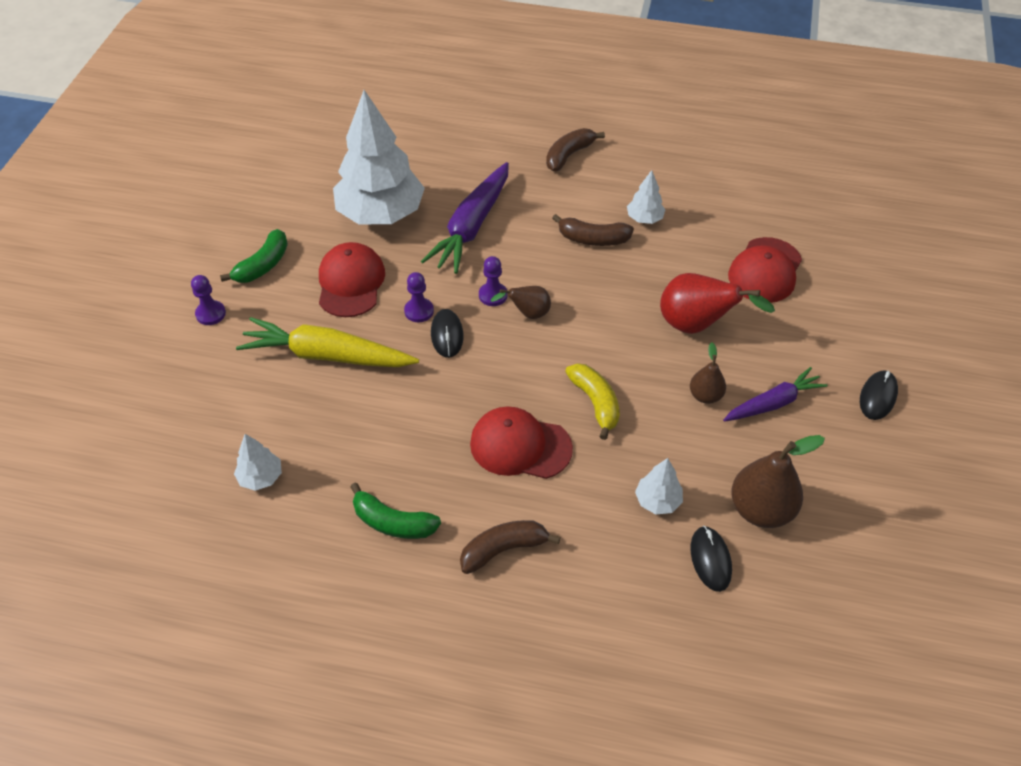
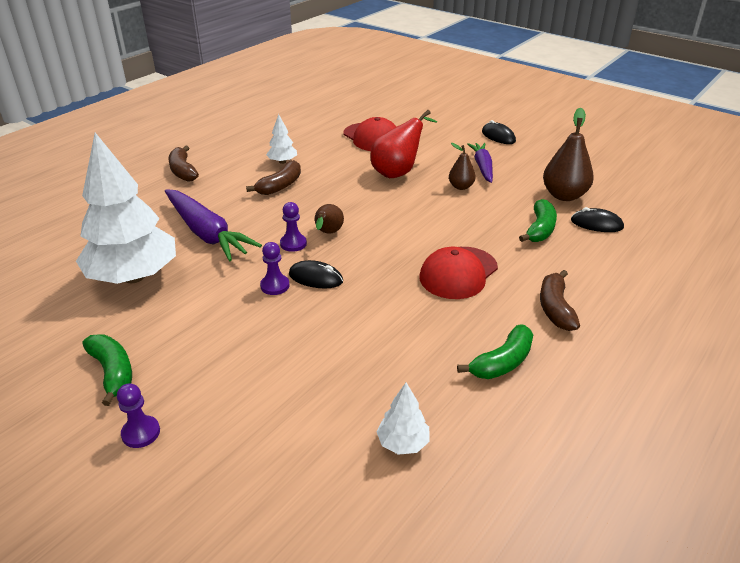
camera: 65 degrees left, 15 degrees down
(326, 355) = (279, 356): yellow carrot -> none
(351, 283) = (201, 317): red cap -> none
(595, 403) = (438, 229): yellow banana -> none
(657, 501) = (540, 229): white tree -> green banana

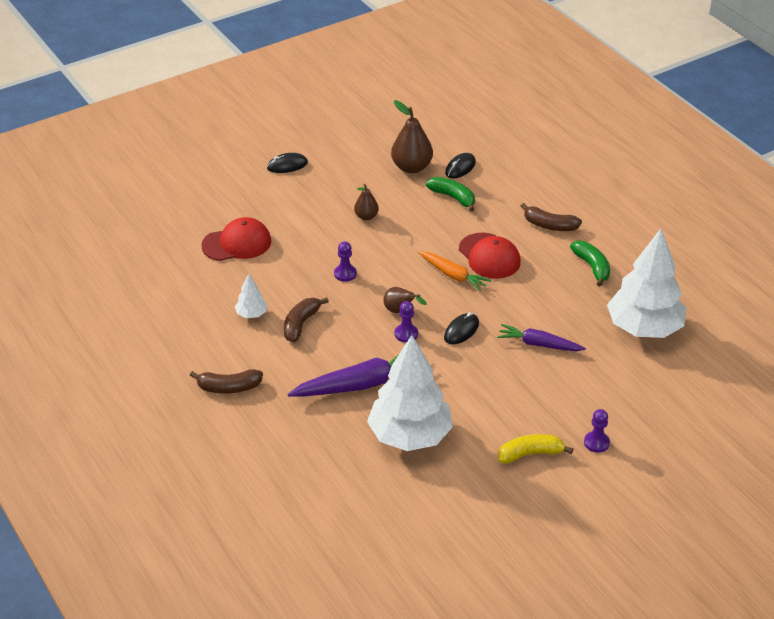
camera: 70 degrees left, 5 degrees up
(113, 372) = (530, 454): green banana -> yellow banana
(275, 286) = (461, 355): purple pawn -> purple pawn (345, 274)
(280, 186) = (301, 324): brown banana -> brown banana turned 120 degrees counterclockwise
(398, 172) = (318, 245): red pear -> none
(403, 443) = (644, 328): white tree -> white tree, size x2.36
(406, 255) = (453, 275): none -> orange carrot
(482, 167) = (339, 194): purple carrot -> purple carrot (538, 344)

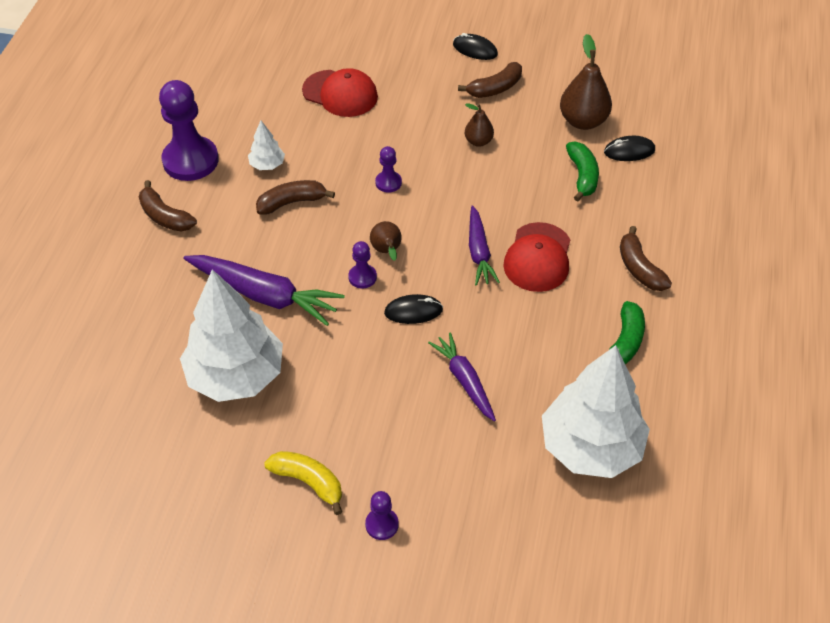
camera: 45 degrees right, 10 degrees up
(194, 345) = (190, 160): none -> purple pawn
(333, 180) = (495, 88): none -> brown banana
(453, 275) = (479, 252): orange carrot -> purple carrot

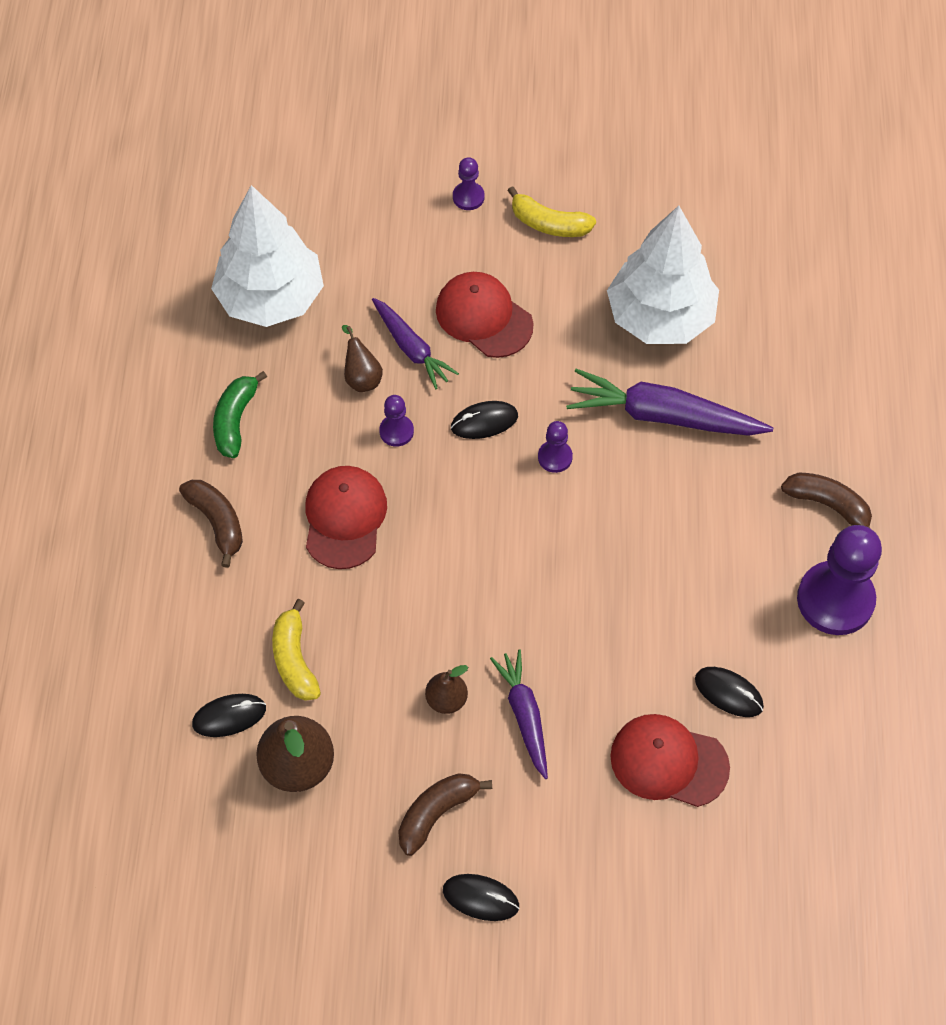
camera: 170 degrees right, 10 degrees up
(267, 165) = (729, 609): white tree -> none
(287, 121) = (728, 693): none -> black mouse
(291, 202) = (675, 552): brown banana -> none
(387, 251) = (534, 498): brown pear -> brown pear (361, 377)
(388, 182) = (557, 605): purple pawn -> purple pawn (396, 431)
(394, 399) = (484, 317): none -> red cap
(479, 252) = (419, 514): purple carrot -> purple carrot (524, 715)
(582, 176) = (294, 660): green banana -> yellow banana

